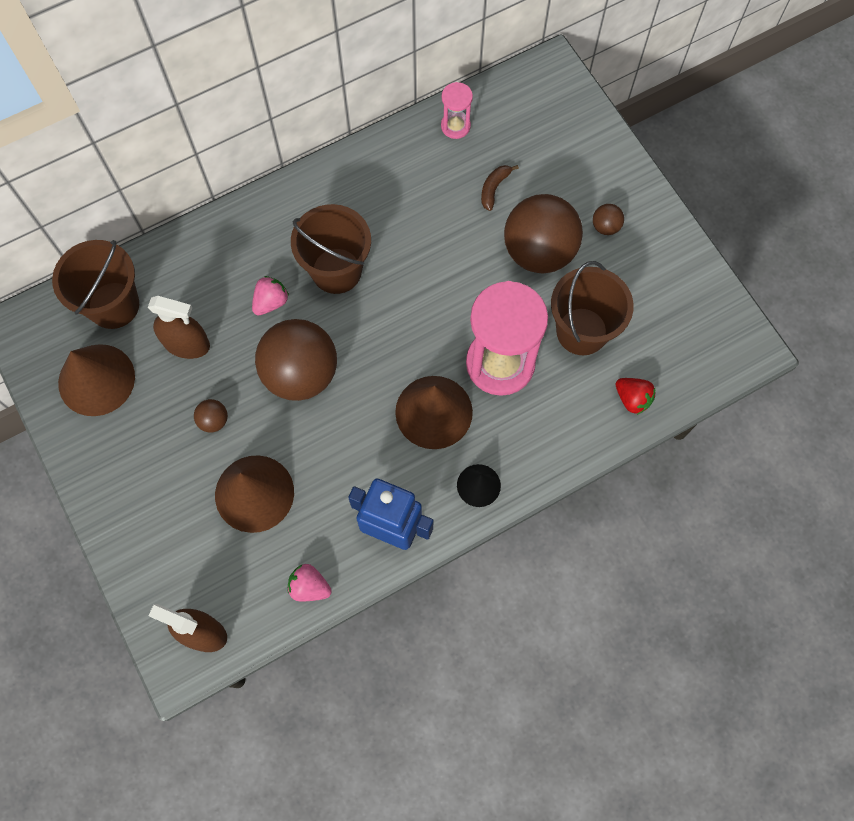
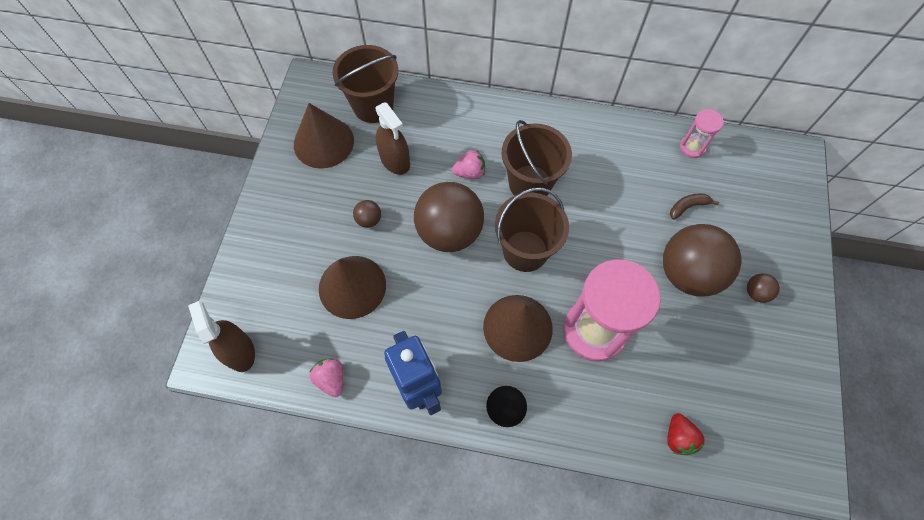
camera: 40 degrees right, 5 degrees down
(581, 331) = (676, 355): brown bucket -> brown bucket (525, 251)

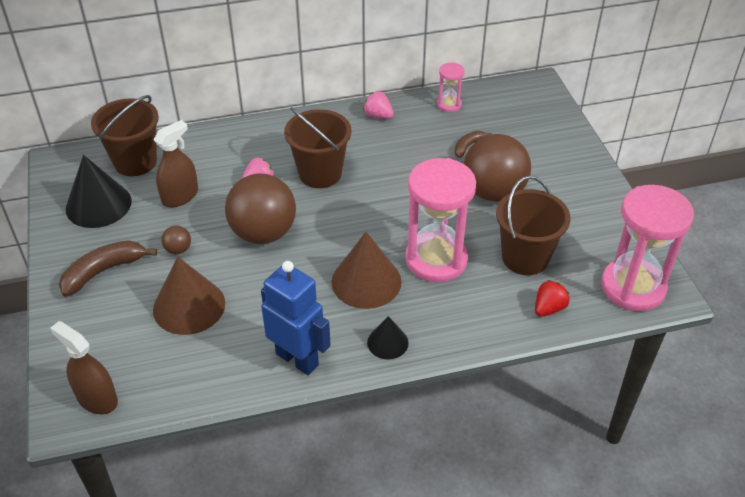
camera: 25 degrees left, 20 degrees down
(298, 217) = (103, 271): none -> brown banana
(323, 142) = (98, 204): brown cone -> black cone
(331, 379) = (206, 385): pink strawberry -> pink strawberry (378, 115)
(395, 160) = (180, 196): brown spray bottle -> brown spray bottle turned 75 degrees counterclockwise
(525, 251) = (342, 223): brown bucket -> brown bucket (525, 257)
(678, 437) = (548, 308): red strawberry -> red strawberry turned 105 degrees counterclockwise
(756, 293) = (556, 187): brown ball -> none
(777, 451) = (633, 287): none -> pink hourglass

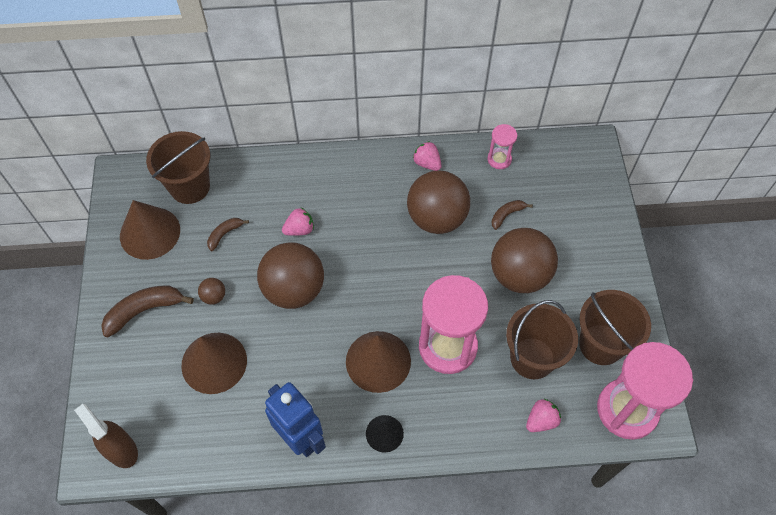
camera: 10 degrees right, 15 degrees up
(98, 204) = (150, 233): black cone -> brown cone
(180, 196) = (224, 234): brown spray bottle -> brown banana
(320, 173) = (358, 227): brown bucket -> brown bucket (601, 344)
(398, 157) = (436, 218): none -> brown ball
(548, 308) = (541, 420): red strawberry -> pink strawberry

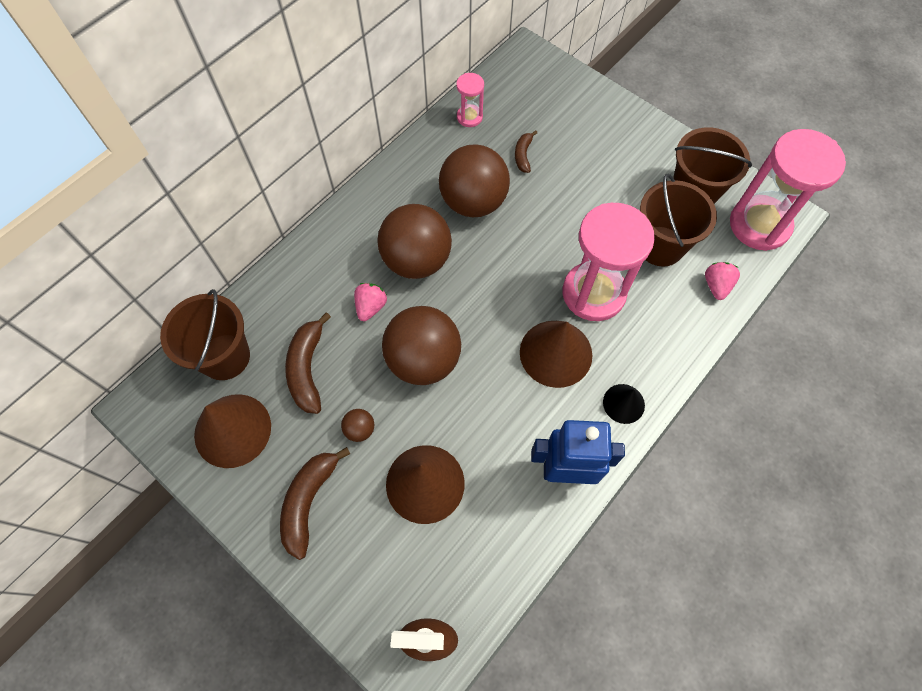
camera: 45 degrees left, 5 degrees up
(224, 234) = (307, 369): brown banana -> brown banana, size x1.78
(427, 163) = (416, 165): pink strawberry -> none
(519, 275) = (583, 193): brown ball -> brown ball (416, 260)

